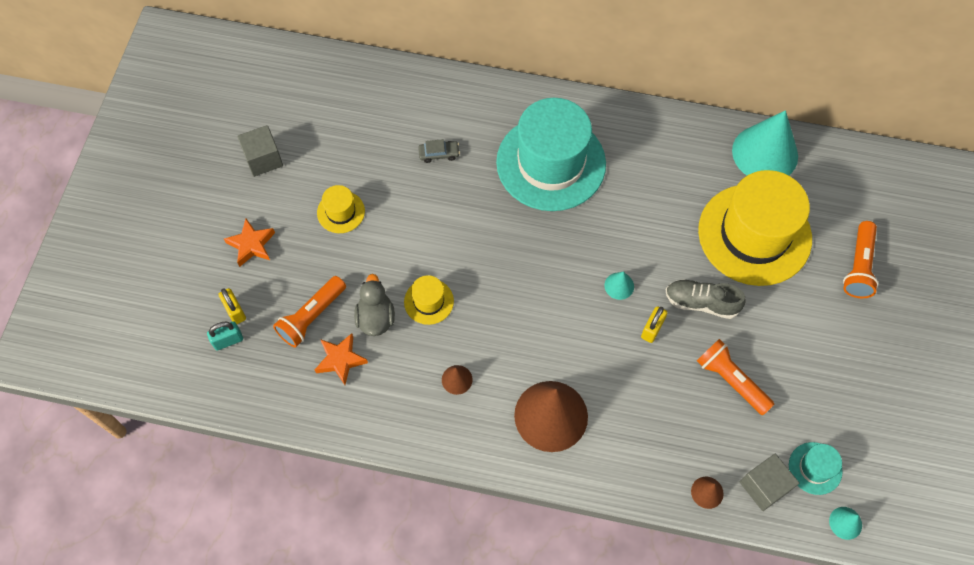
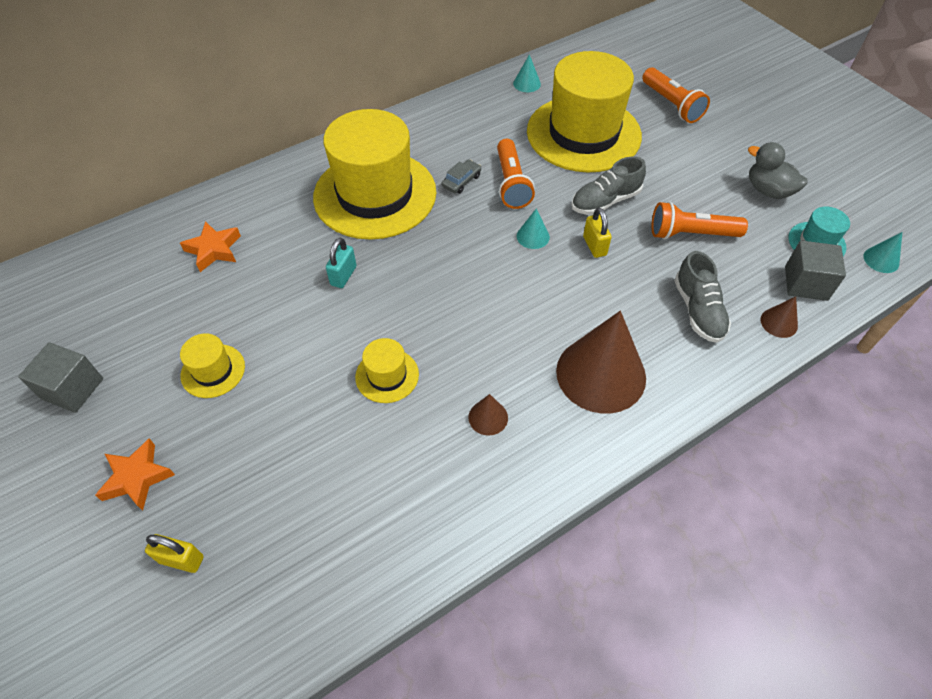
camera: 45 degrees left, 10 degrees down
(228, 340) = (202, 597): turquoise padlock -> turquoise padlock (343, 276)
(312, 316) = (280, 488): orange flashlight -> orange flashlight (511, 183)
(340, 360) = (355, 501): orange star -> orange star (214, 250)
(376, 318) = (350, 432): grey duck -> grey duck (768, 190)
(439, 154) = (265, 255): grey car -> grey car (461, 181)
(551, 163) = (375, 194): turquoise hat -> yellow hat
(664, 435) = (698, 310): none -> grey shoe
(765, 153) = (527, 83): turquoise cone -> turquoise cone, size x0.43

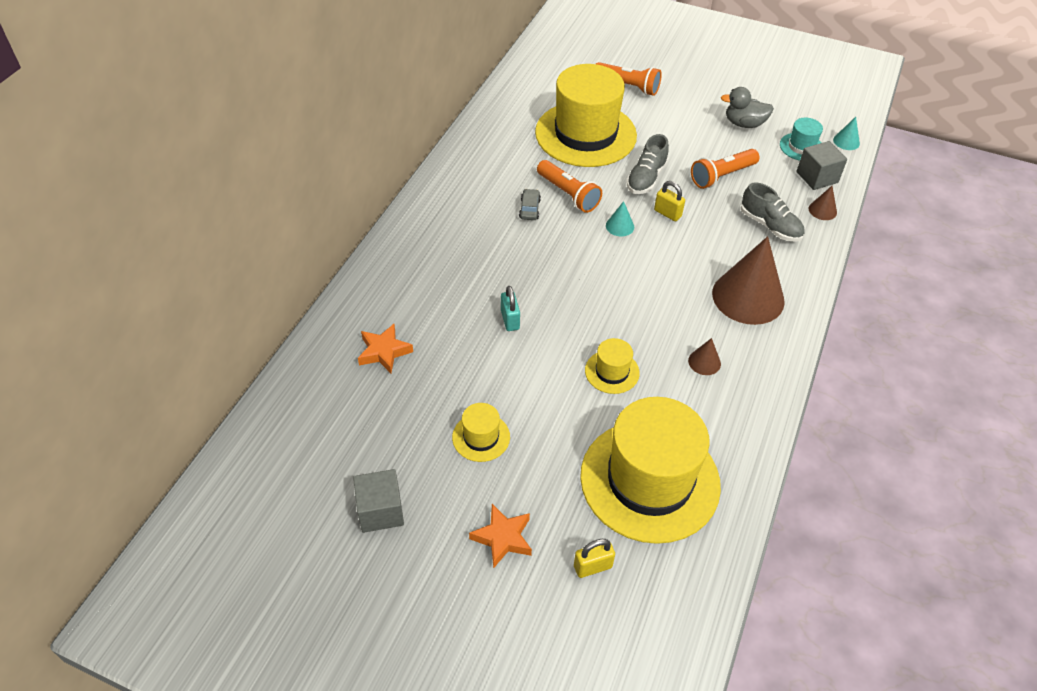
camera: 35 degrees left, 5 degrees down
(375, 194) = (472, 249): yellow hat -> yellow hat (650, 480)
(527, 83) = (506, 111): turquoise cone -> none

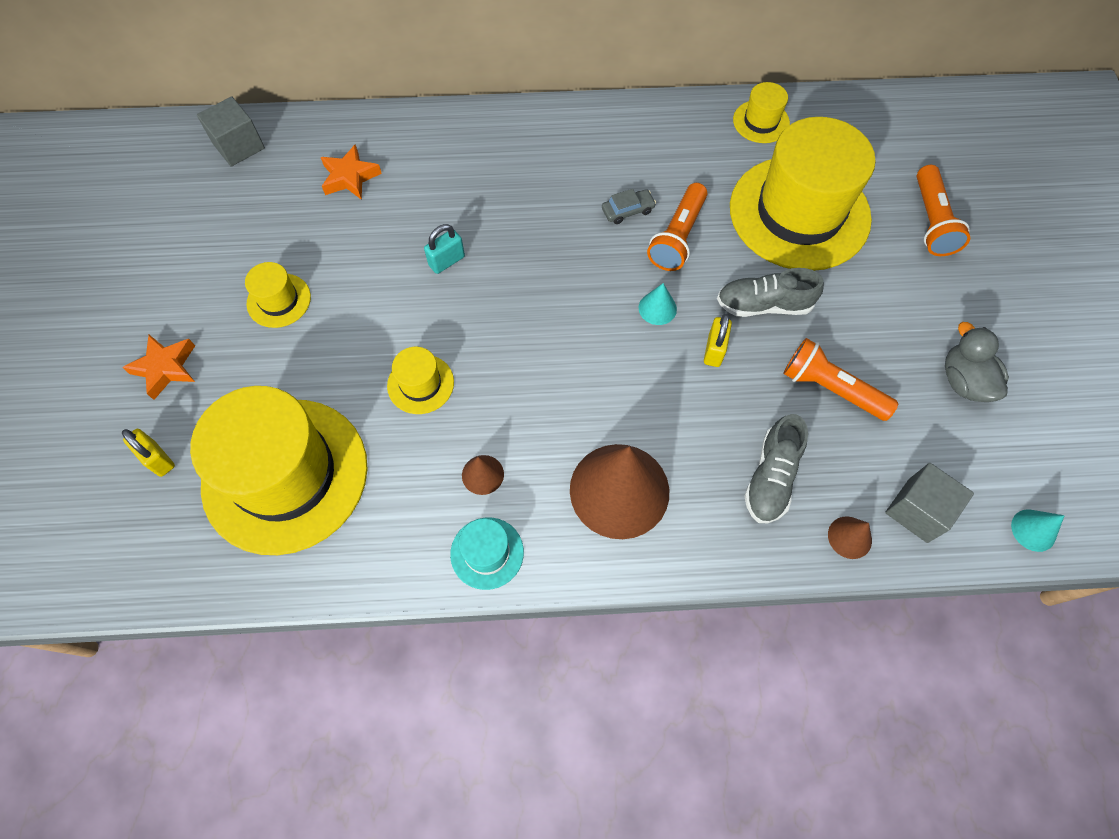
camera: 65 degrees right, 15 degrees up
(380, 511) = (162, 259): grey cube -> grey cube (239, 146)
(499, 119) = (761, 122): none -> yellow hat
(801, 147) = (970, 471): turquoise hat -> turquoise hat (487, 553)

